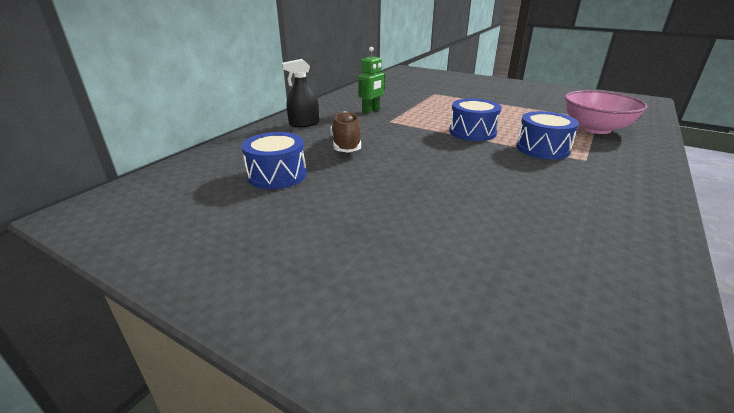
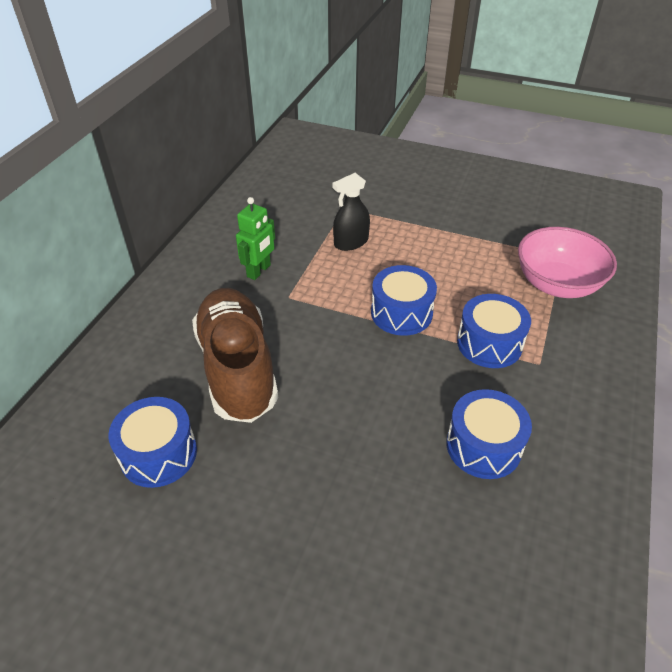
camera: 10 degrees left, 15 degrees up
(304, 124) = (169, 318): black spray bottle -> black spray bottle (351, 242)
(346, 145) = (237, 368): brown shoe -> brown shoe, size x1.73
(540, 193) = (483, 446): none -> blue drum

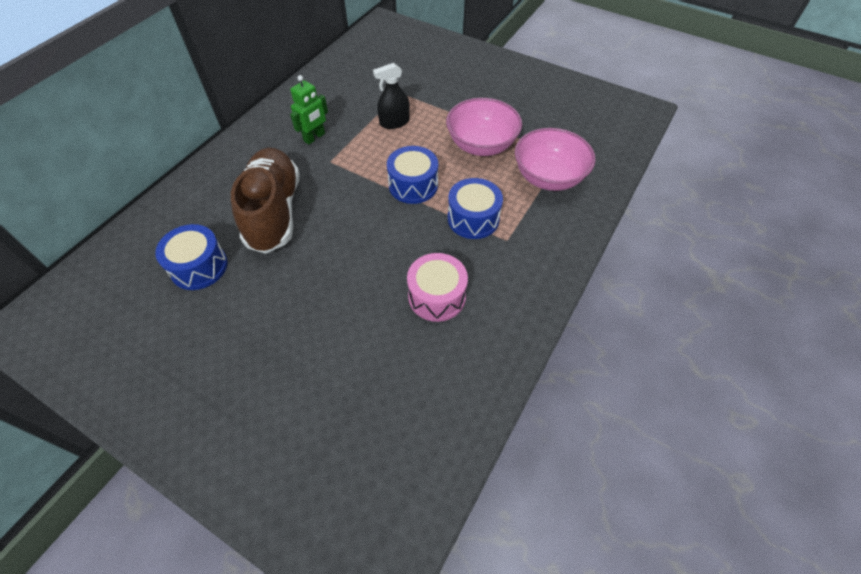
camera: 10 degrees right, 10 degrees up
(464, 257) = (481, 145): none -> pink bowl
(483, 446) = (437, 296): blue drum -> pink drum

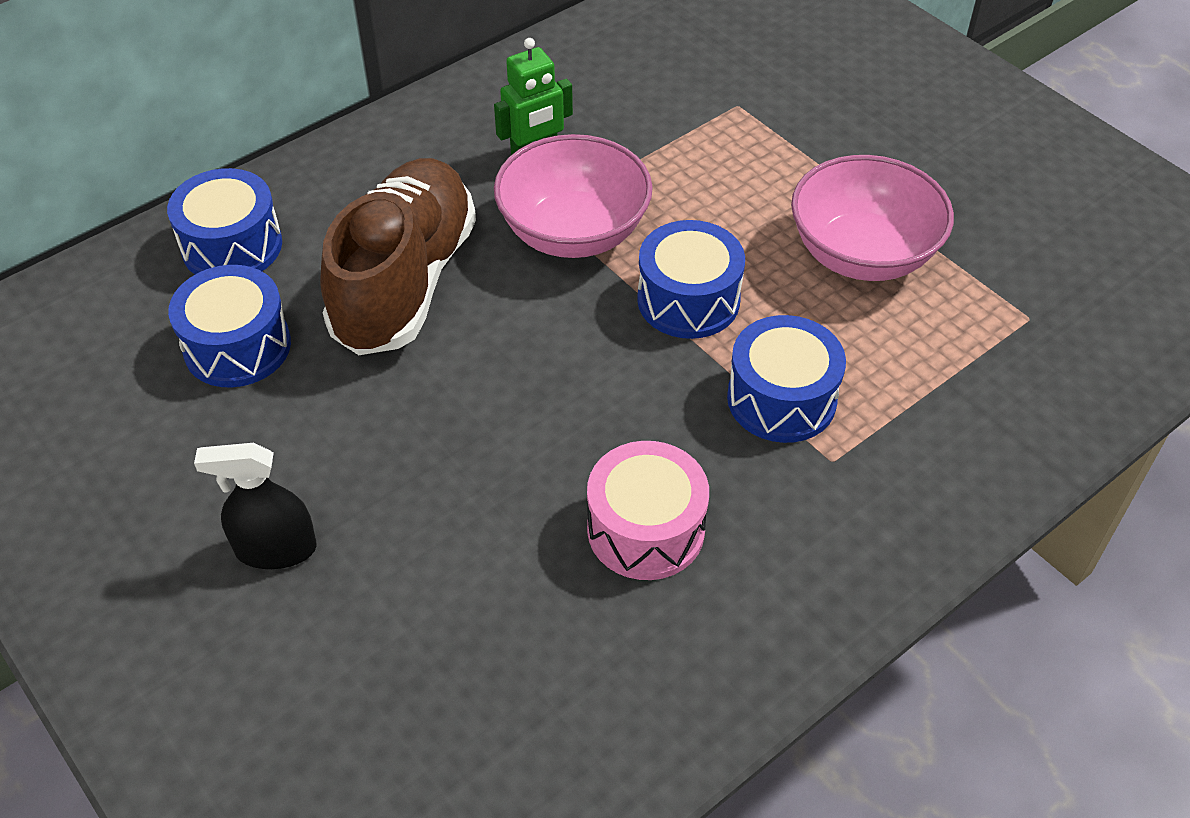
camera: 20 degrees right, 5 degrees down
(177, 218) = (232, 246): none -> blue drum
(394, 122) = (702, 164): black spray bottle -> black spray bottle (275, 549)
(548, 177) = (977, 358): pink bowl -> pink bowl (573, 232)

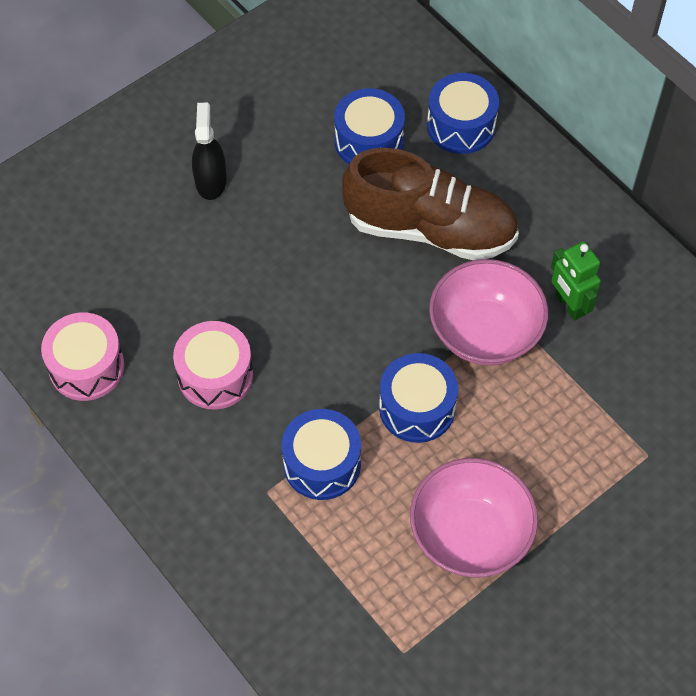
camera: 90 degrees right, 10 degrees up
(634, 716) = (86, 367): none -> pink drum

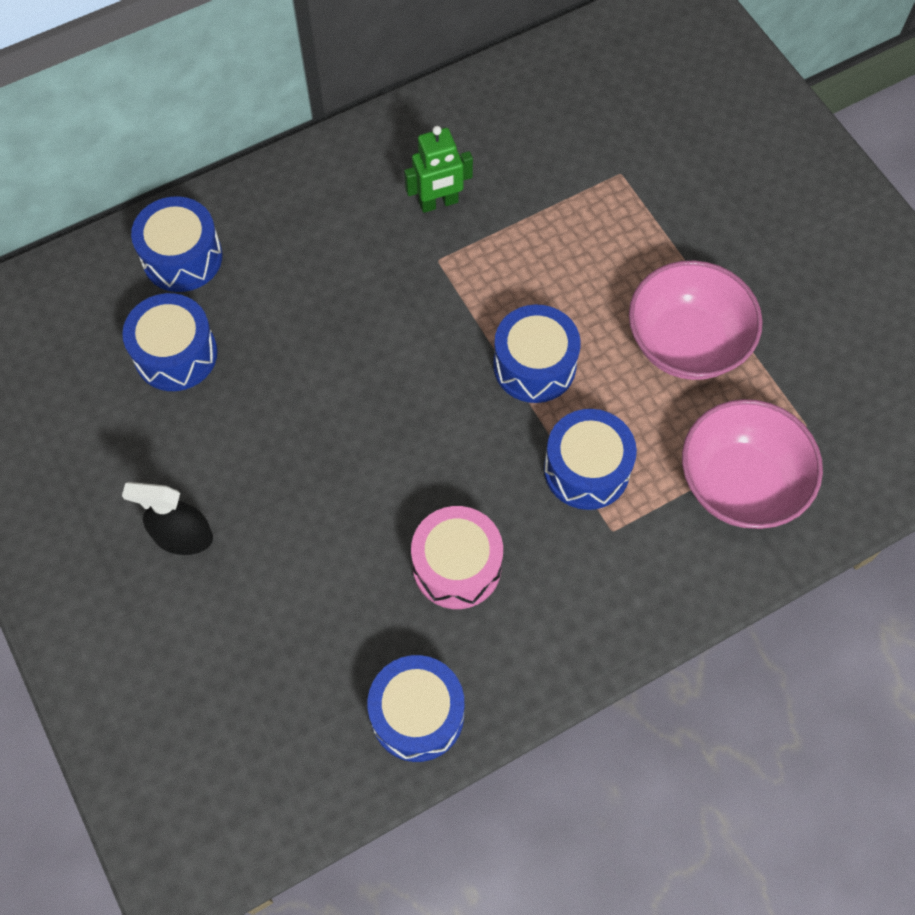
camera: 80 degrees left, 5 degrees up
(86, 367) = (417, 714): pink drum -> blue drum
(430, 229) = (313, 313): brown shoe -> none
(485, 332) = (456, 285): pink bowl -> pink bowl (740, 483)

